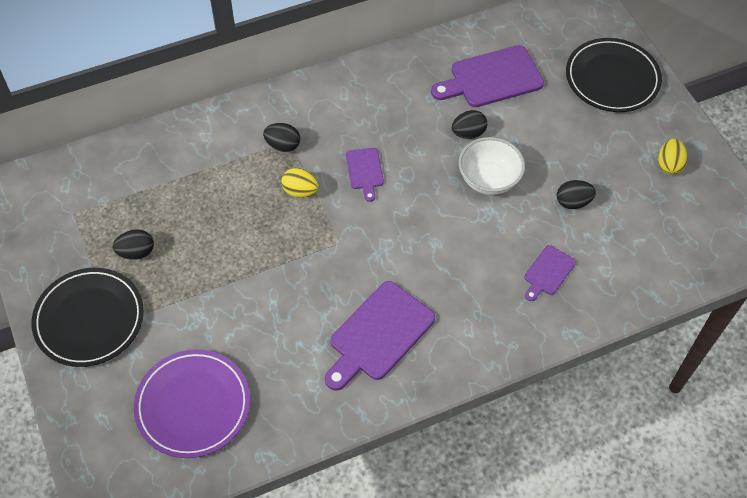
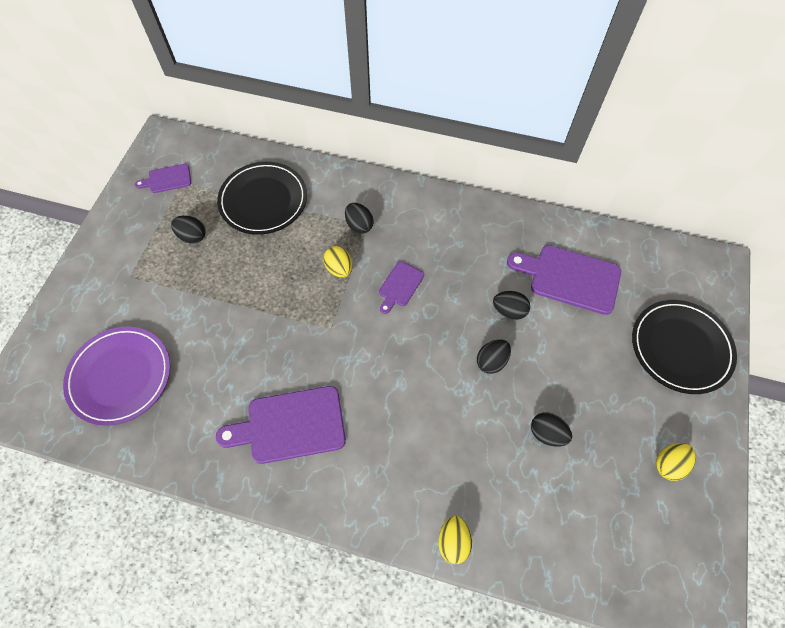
camera: 40 degrees right, 5 degrees up
(89, 319) = (120, 262): black plate -> black plate (263, 200)
(488, 179) = (491, 361): white bowl -> black egg
(548, 272) = (470, 479): purple cutting board -> purple cutting board (167, 179)
(573, 321) = (453, 541): none -> yellow egg

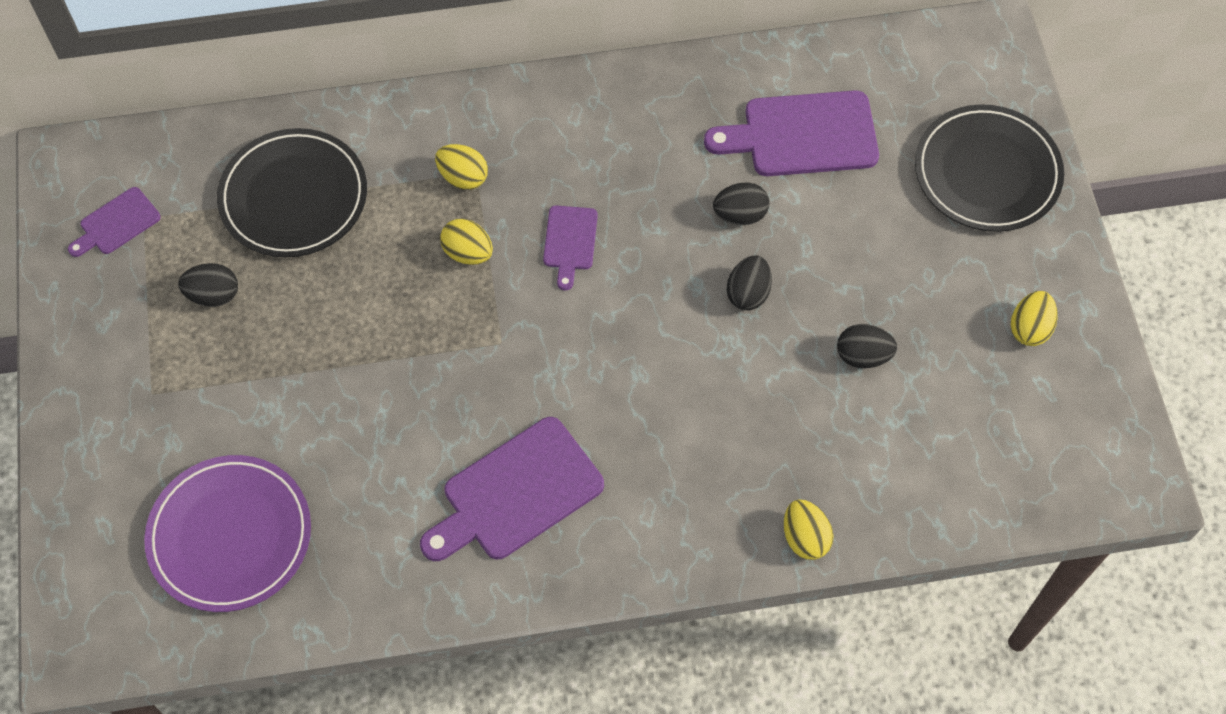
camera: 25 degrees left, 0 degrees up
(359, 225) = (463, 177): black egg -> yellow egg

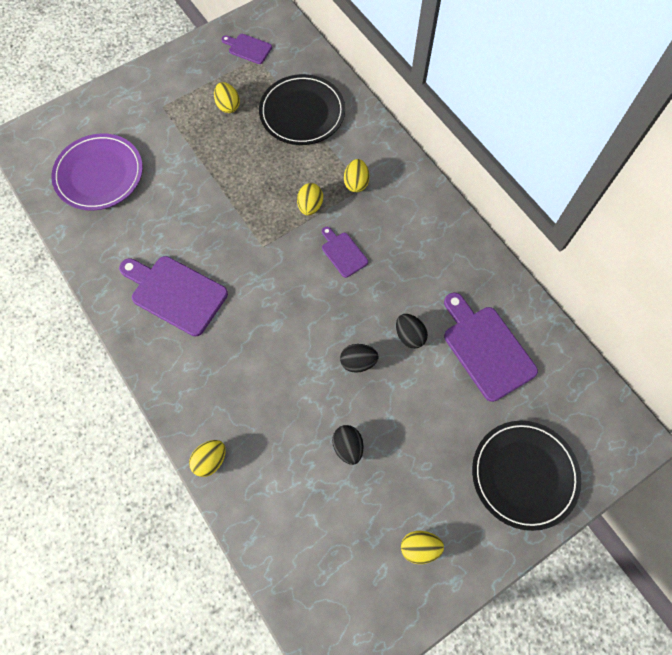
camera: 65 degrees right, 5 degrees up
(213, 295) = (228, 106): black egg -> yellow egg
(570, 242) = (343, 253): purple cutting board -> purple cutting board turned 75 degrees clockwise

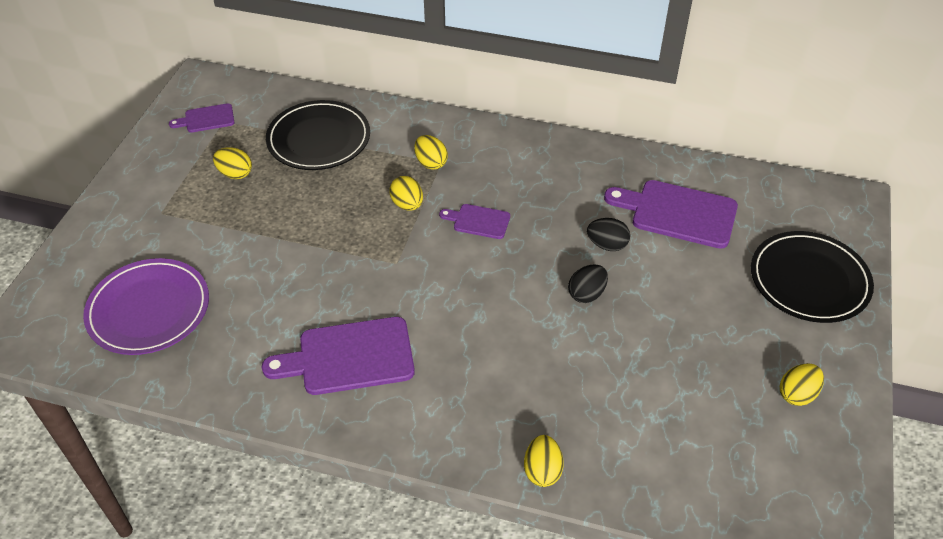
camera: 40 degrees left, 20 degrees down
(348, 447) = (652, 364): black egg -> none

